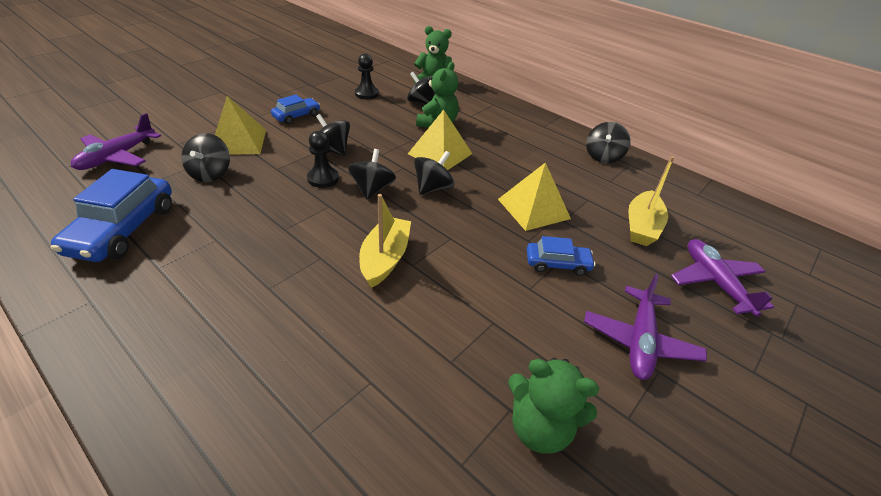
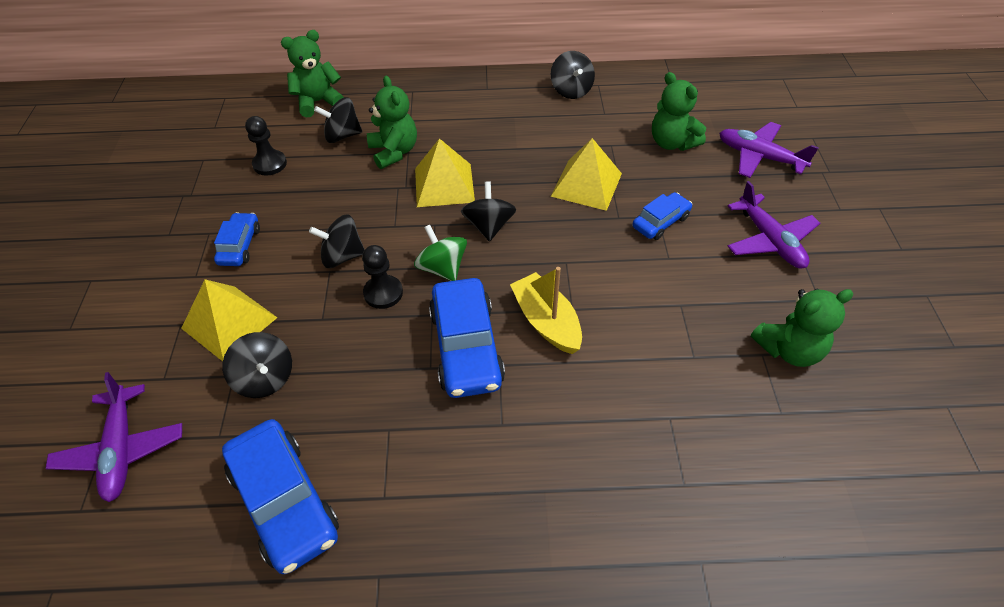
camera: 40 degrees left, 10 degrees up
(319, 234) = (466, 347): none -> blue car
(372, 189) = (442, 268): black spinning top -> green spinning top
(641, 226) = (672, 143): yellow boat -> green teddy bear

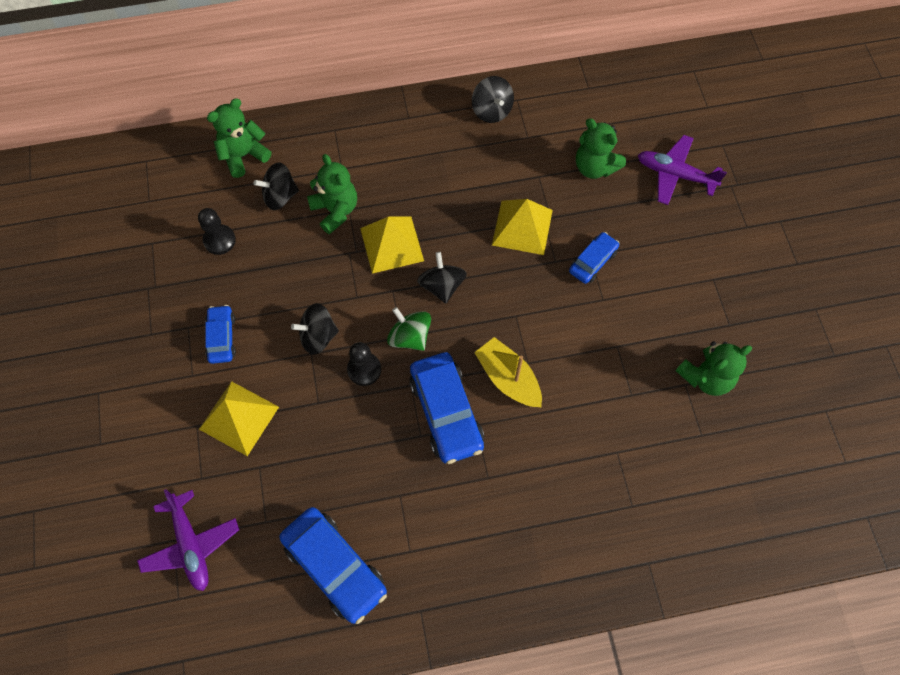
camera: 10 degrees left, 15 degrees up
(265, 378) = (287, 466): black spinning top -> none
(769, 240) = (687, 269): purple plane -> none

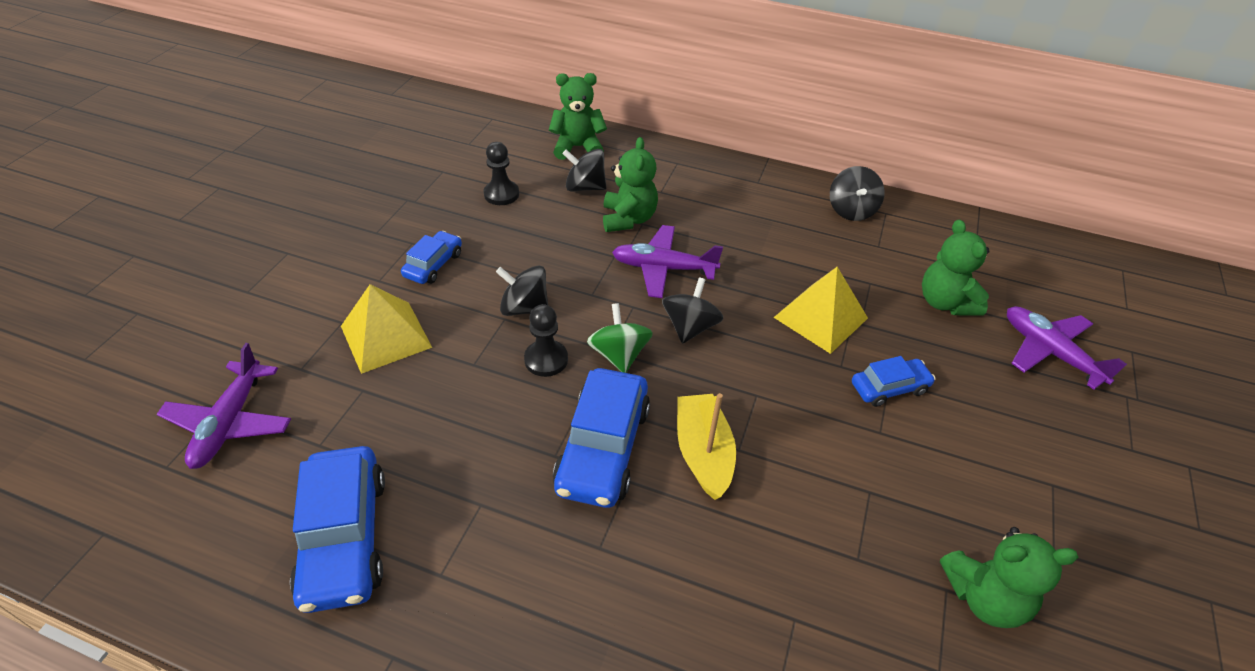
camera: 30 degrees right, 20 degrees down
(391, 244) = (663, 268): yellow pyramid -> purple plane

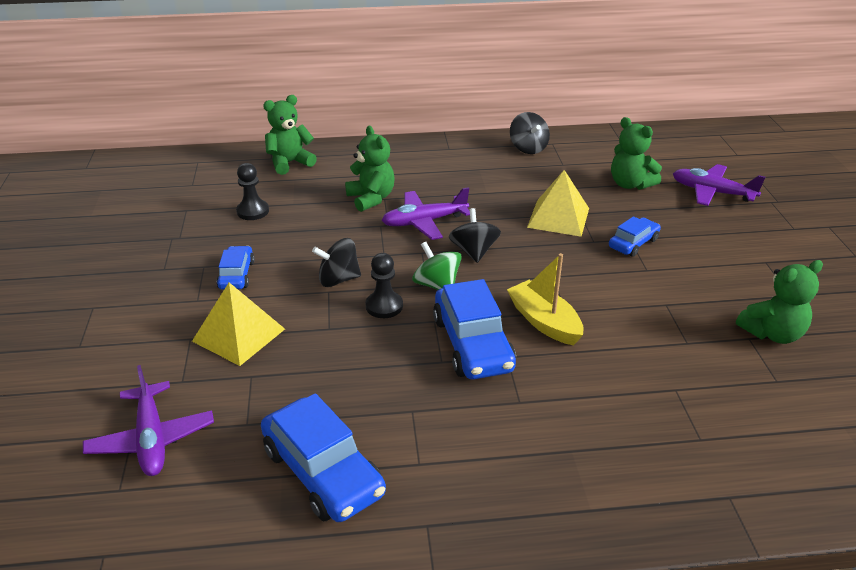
camera: 25 degrees left, 10 degrees down
(585, 187) = (318, 187): black spinning top -> none

